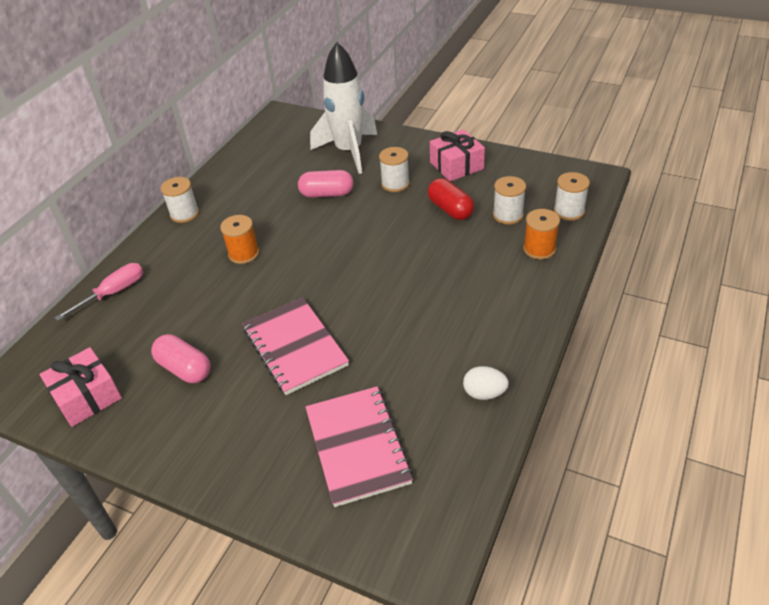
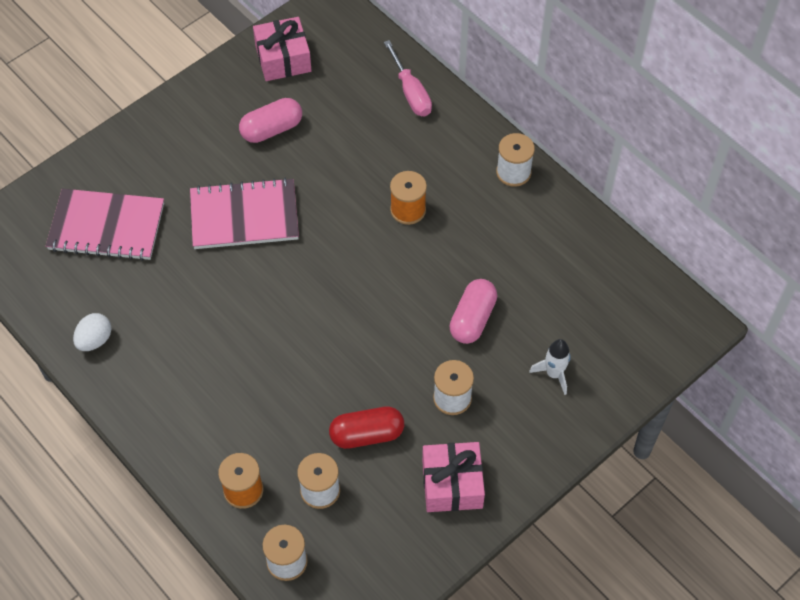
camera: 110 degrees right, 15 degrees up
(349, 151) = (554, 374): white rocket -> white rocket, size x0.43

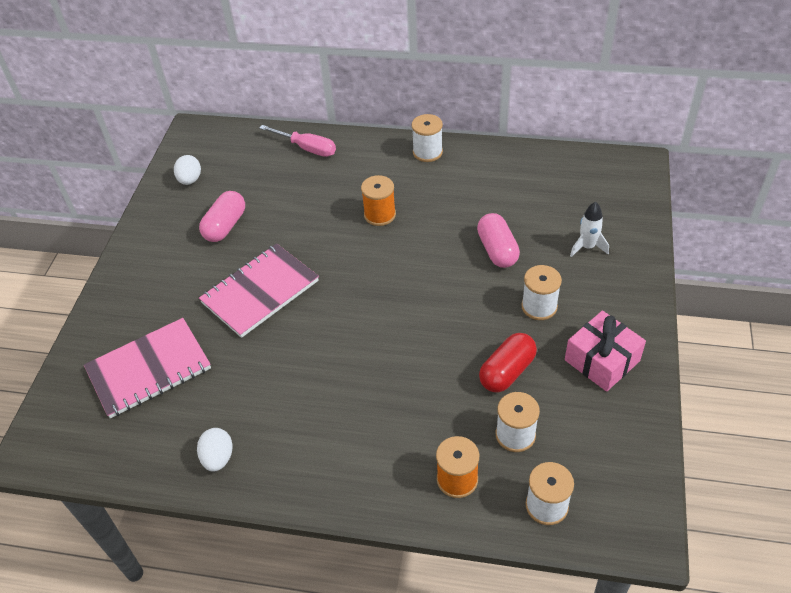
camera: 35 degrees left, 10 degrees down
(283, 58) = (190, 180): pink gift -> white egg

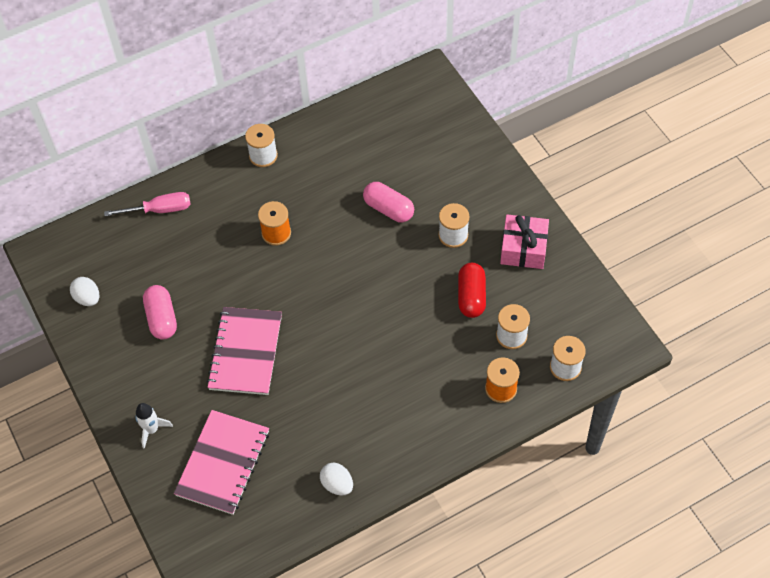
camera: 40 degrees left, 10 degrees up
(587, 247) = (448, 168): white rocket -> white rocket (152, 429)

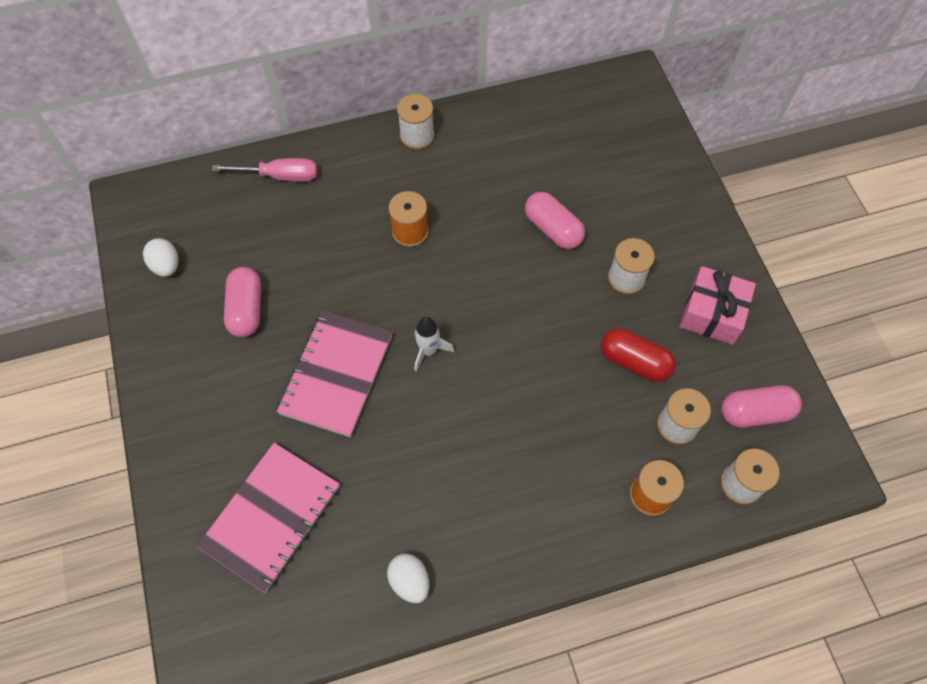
camera: 10 degrees right, 5 degrees up
(152, 429) = (195, 451): white rocket -> white rocket (429, 350)
(471, 296) = (634, 362): red capsule -> red capsule turned 75 degrees counterclockwise
(567, 315) = (755, 412): none -> pink capsule

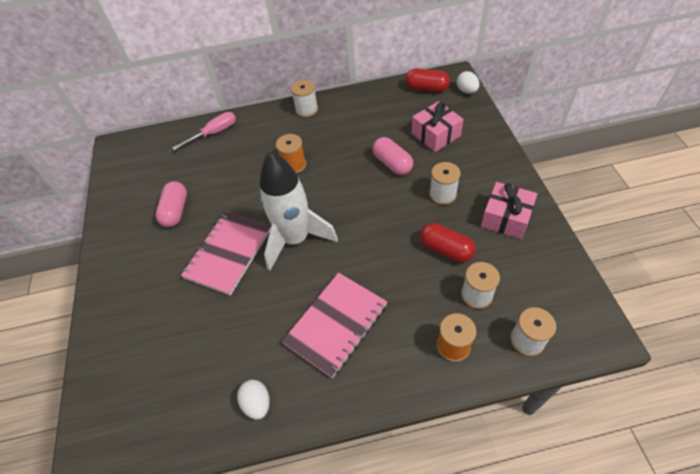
camera: 10 degrees right, 10 degrees down
(166, 266) = (130, 184): white egg -> white egg (466, 91)
(271, 517) = (163, 350): pink notebook -> pink notebook (336, 324)
(281, 176) = (214, 133): pink screwdriver -> pink screwdriver turned 45 degrees counterclockwise
(429, 350) = (296, 239): white rocket -> white rocket, size x2.31
(593, 99) = (426, 88): none -> red capsule
(611, 180) = (436, 135): none -> pink gift
(755, 412) = (539, 287): pink capsule -> none

